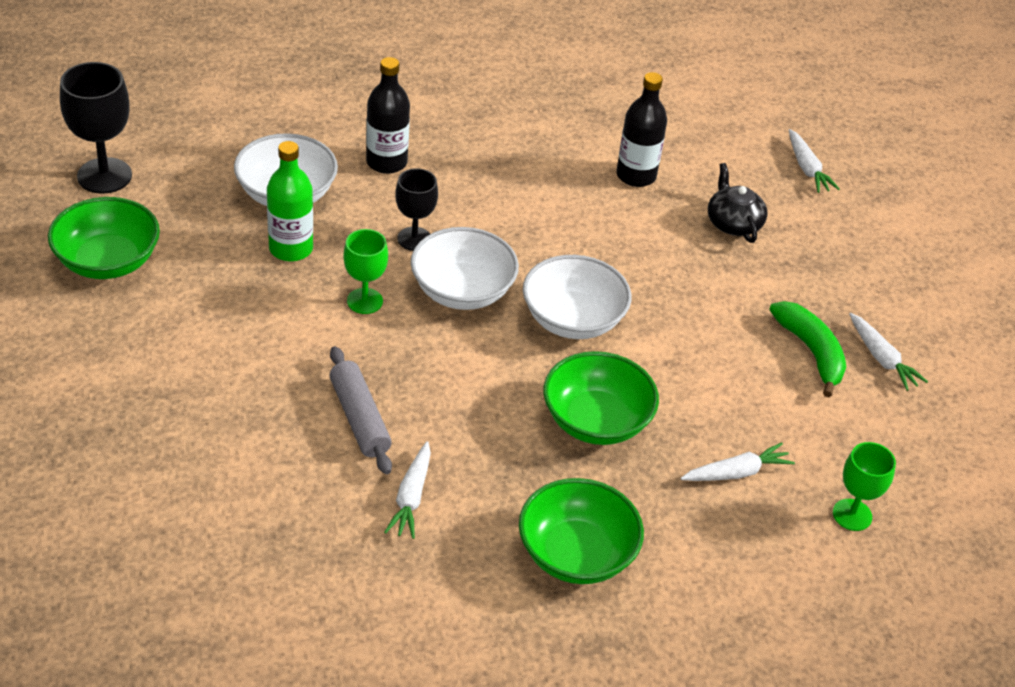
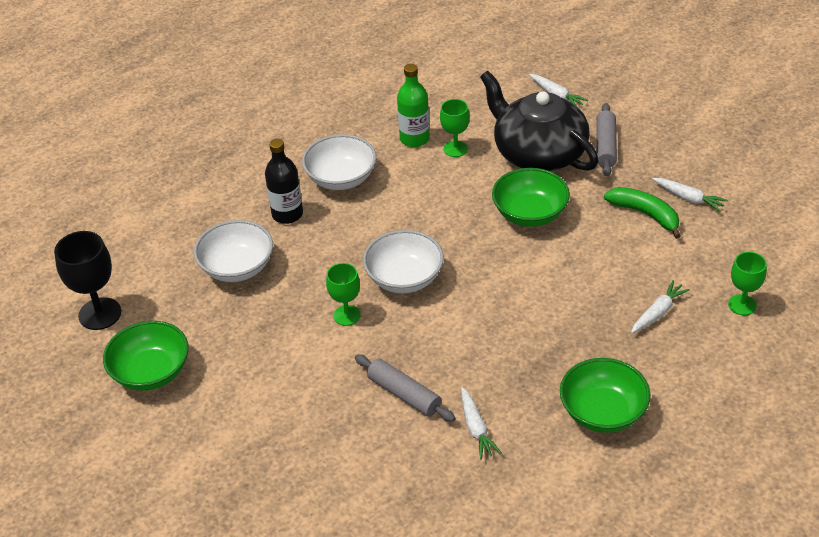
camera: 20 degrees left, 0 degrees up
(291, 249) = (270, 303): green bottle -> green bottle (414, 139)
(414, 239) = (346, 258): black goblet -> none
(573, 319) = (488, 263): white bowl -> white bowl (341, 178)
(596, 421) = (551, 322): green bowl -> green bowl (530, 213)
(636, 175) = (455, 149): black bottle -> green goblet
(733, 223) = (538, 152): black teapot -> black teapot, size x2.16
(822, 251) = (605, 146): none -> grey rolling pin

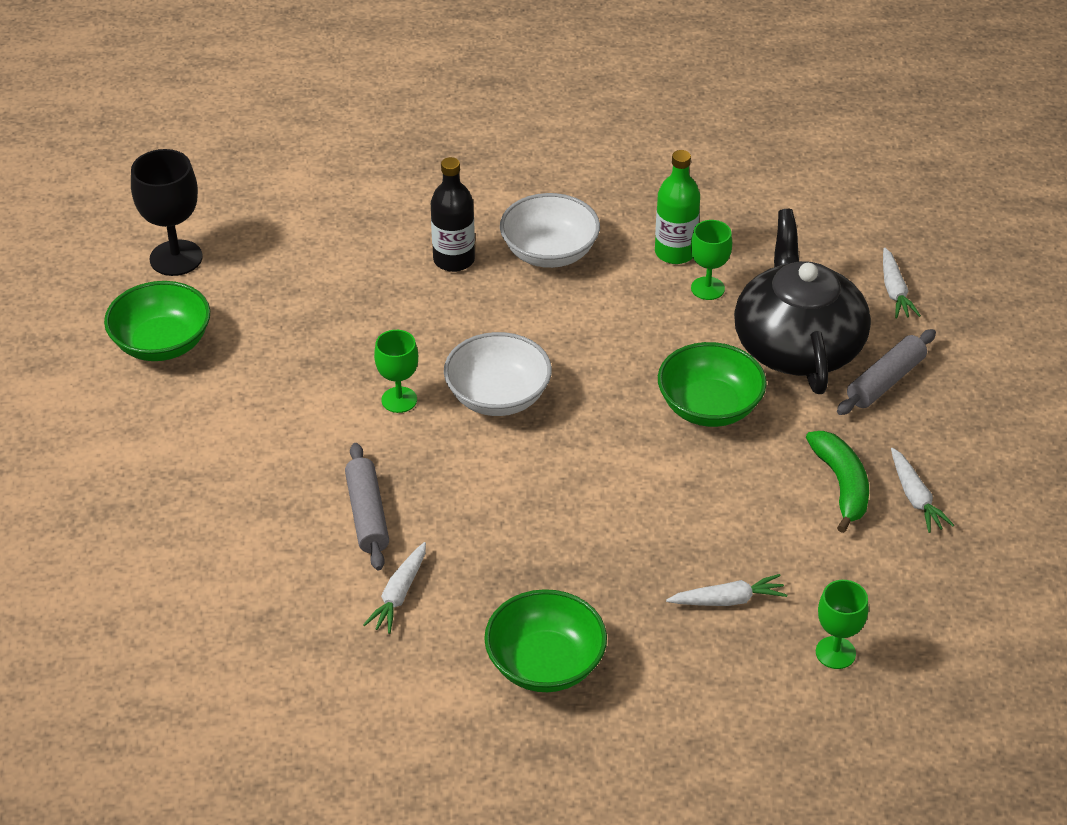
camera: 35 degrees right, 0 degrees up
(237, 267) = (347, 287): white bowl -> none

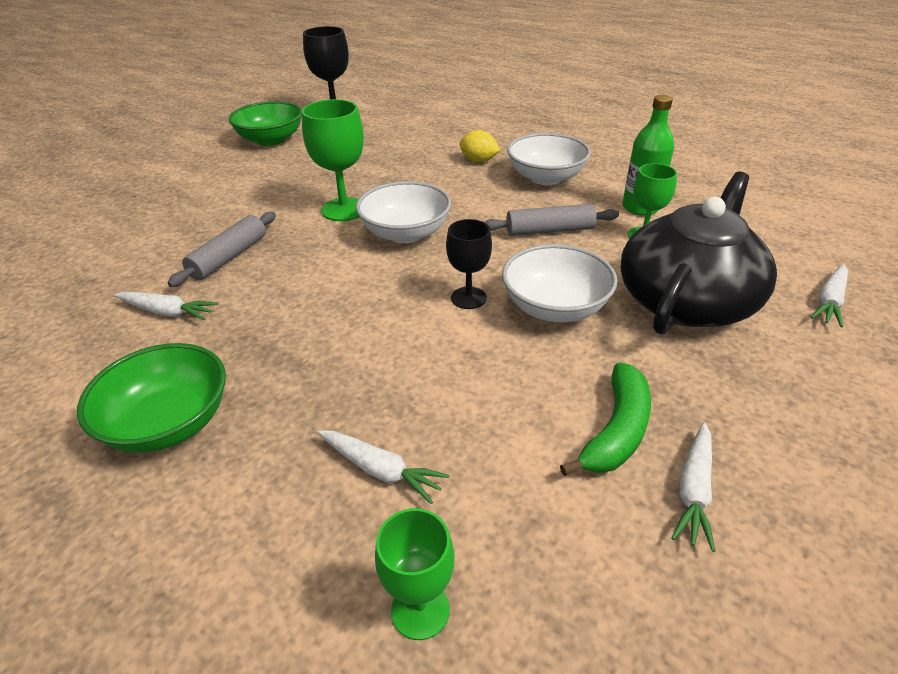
camera: 40 degrees right, 5 degrees down
(399, 400) = (344, 209): green goblet -> green goblet, size x1.58
(399, 594) = (167, 312): white carrot -> white carrot turned 135 degrees counterclockwise
(454, 260) = (478, 161): black bottle -> yellow lemon
(634, 435) = (468, 298): none -> black goblet
(709, 407) = (555, 307): green bowl -> white bowl
(885, 381) = (755, 365): grey rolling pin -> grey rolling pin (549, 230)

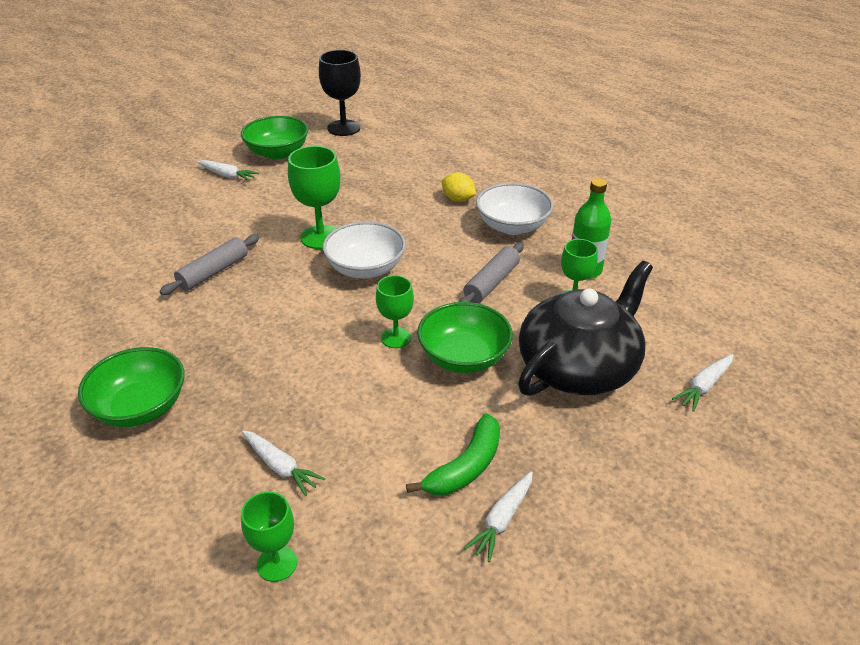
camera: 10 degrees right, 0 degrees up
(167, 312) = (155, 315): white carrot -> white carrot (227, 175)
(468, 298) = (396, 338): black goblet -> green goblet
(549, 230) = (491, 282): grey rolling pin -> grey rolling pin turned 60 degrees counterclockwise
(555, 307) = (464, 357): white bowl -> green bowl

